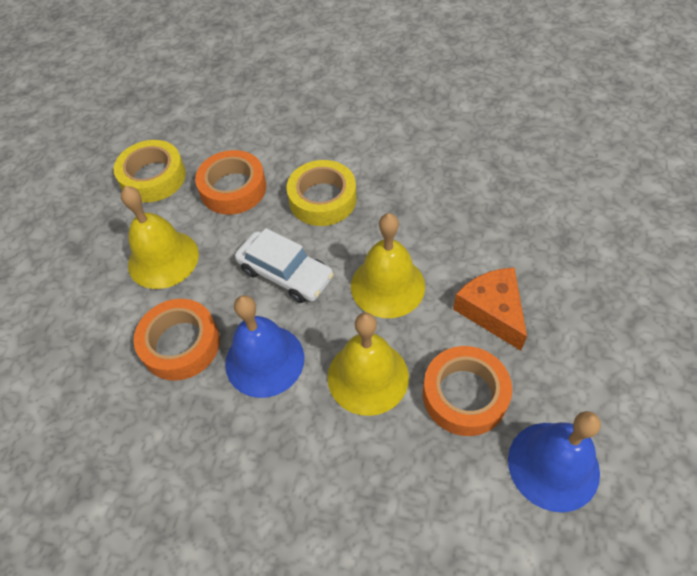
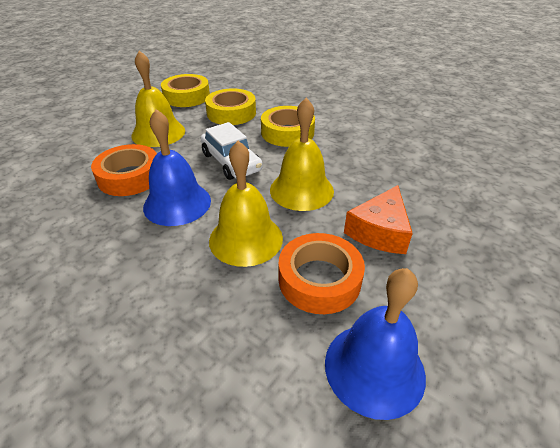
camera: 20 degrees right, 15 degrees down
(233, 188) = (231, 113): orange tape -> yellow tape
(492, 311) = (379, 231): orange cheese -> orange cheese turned 150 degrees counterclockwise

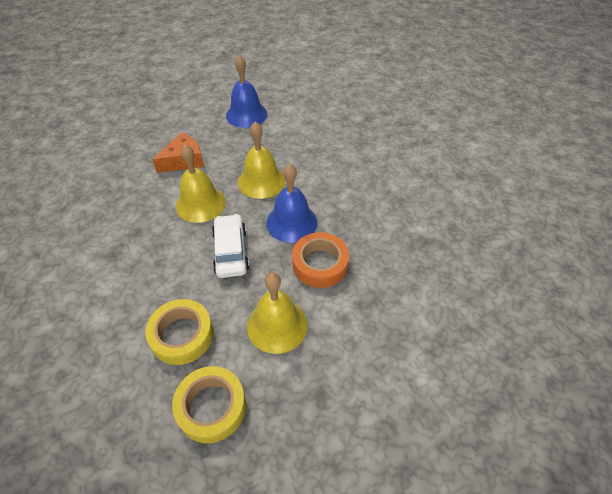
camera: 155 degrees left, 10 degrees up
(287, 132) = (154, 274): yellow tape -> none
(319, 279) = (239, 148): orange tape -> none

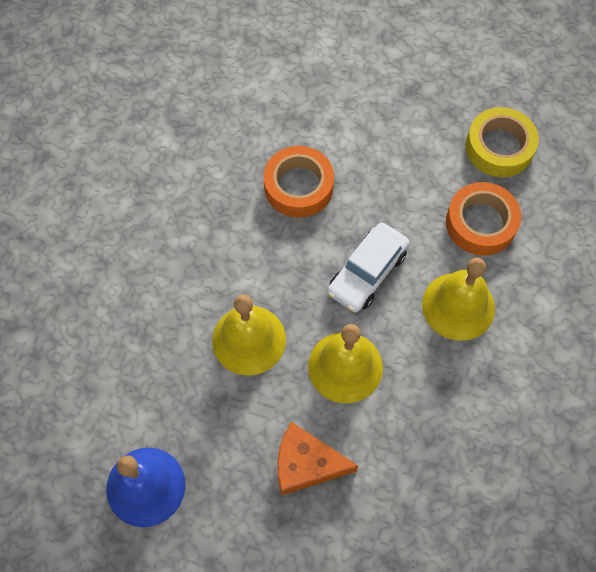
camera: 135 degrees left, 15 degrees up
(182, 335) = (481, 223): yellow tape -> orange tape
(277, 325) = (393, 165): yellow bell -> yellow bell (458, 306)
(291, 222) = (275, 254): blue bell -> none

